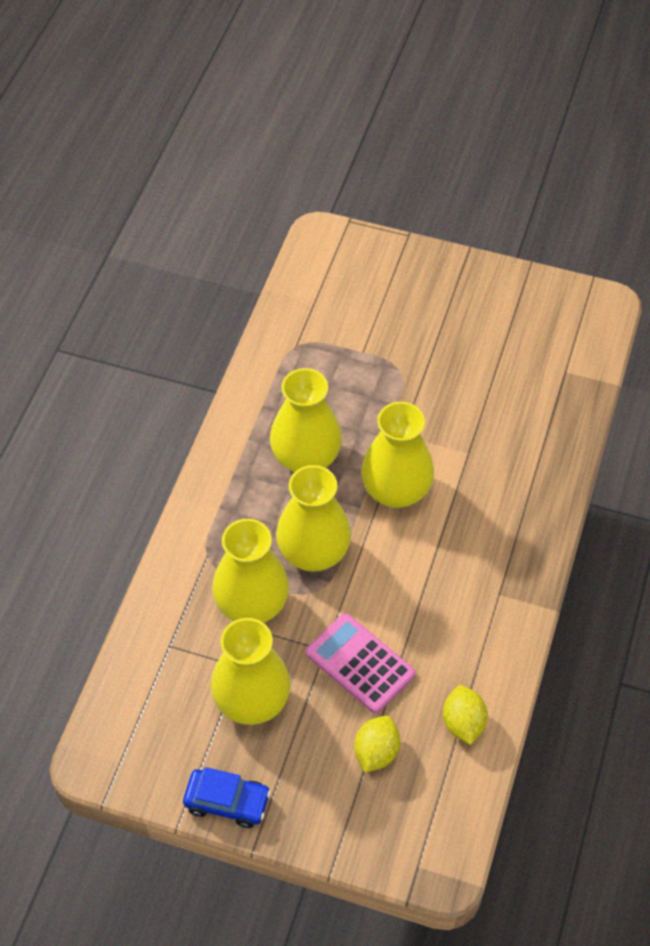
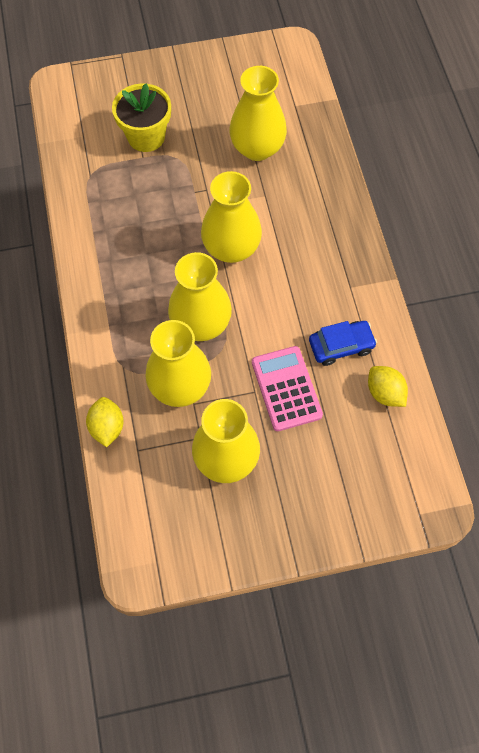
camera: 30 degrees left, 10 degrees up
(227, 802) = (256, 545): blue car -> blue car (341, 346)
(306, 458) = (150, 256): yellow vase -> yellow vase (257, 148)
(360, 664) = (286, 388): pink calculator -> pink calculator turned 60 degrees clockwise
(376, 752) = (338, 447): yellow lemon -> yellow lemon (107, 427)
(380, 332) = (146, 136): none -> yellow flower pot

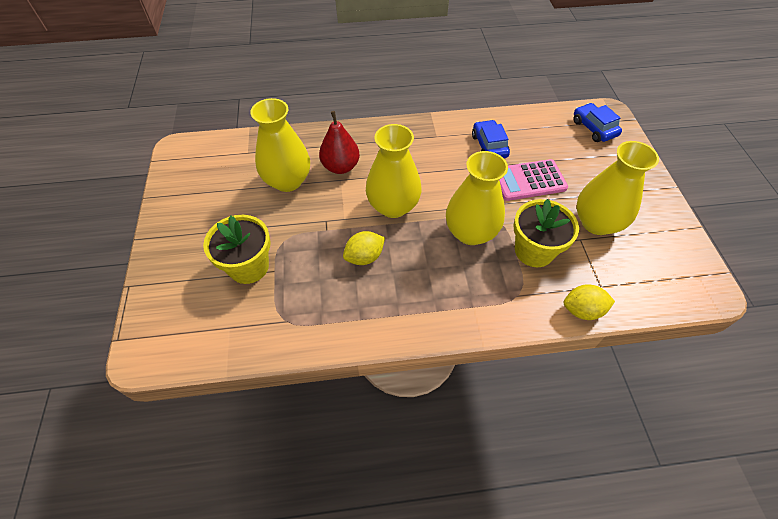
camera: 85 degrees left, 10 degrees down
(180, 386) = (534, 251): yellow vase -> yellow flower pot
(284, 193) = (340, 167): none -> red pear
(384, 393) = (527, 127): yellow lemon -> yellow lemon (364, 257)
(397, 480) = (594, 128): none -> blue car

